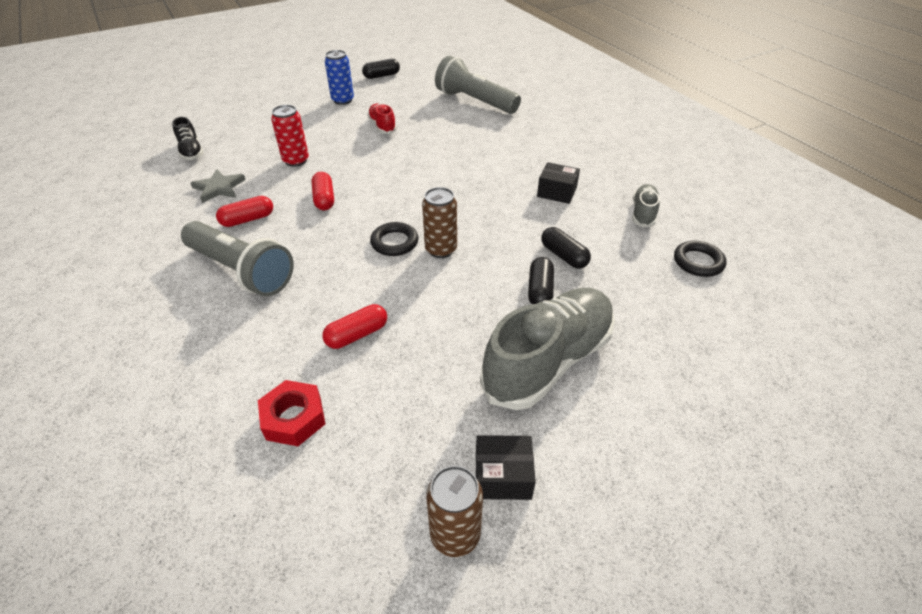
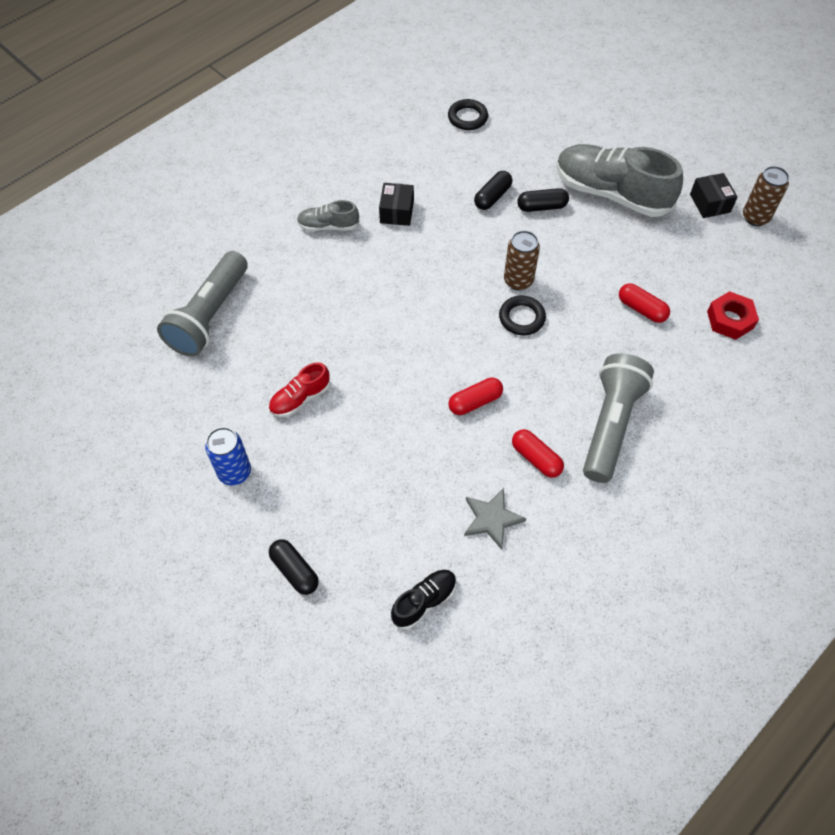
camera: 105 degrees left, 15 degrees up
(296, 161) = (409, 463): red can -> none
(381, 76) = (141, 450): black capsule -> black capsule (295, 571)
(643, 213) = (411, 150): grey shoe -> grey shoe (328, 226)

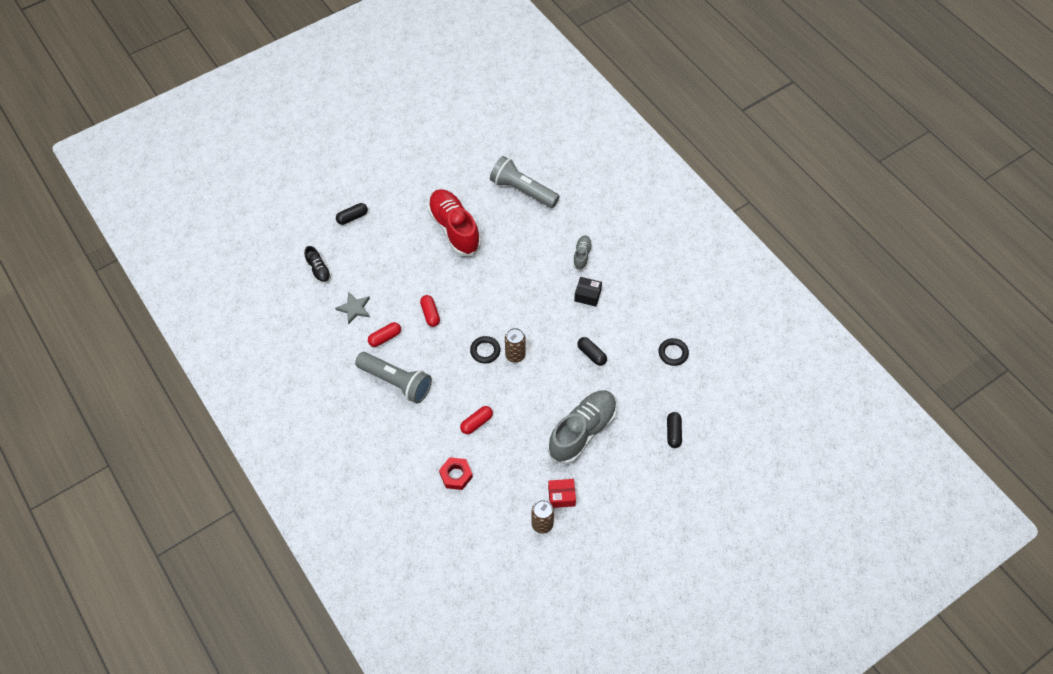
camera: 100 degrees right, 0 degrees up
(234, 472) = (415, 196): blue can -> none
(300, 398) = (454, 229): red shoe -> red shoe, size x2.07
(542, 207) = (577, 383): black capsule -> black capsule (673, 433)
(710, 203) = (561, 496): black box -> red box

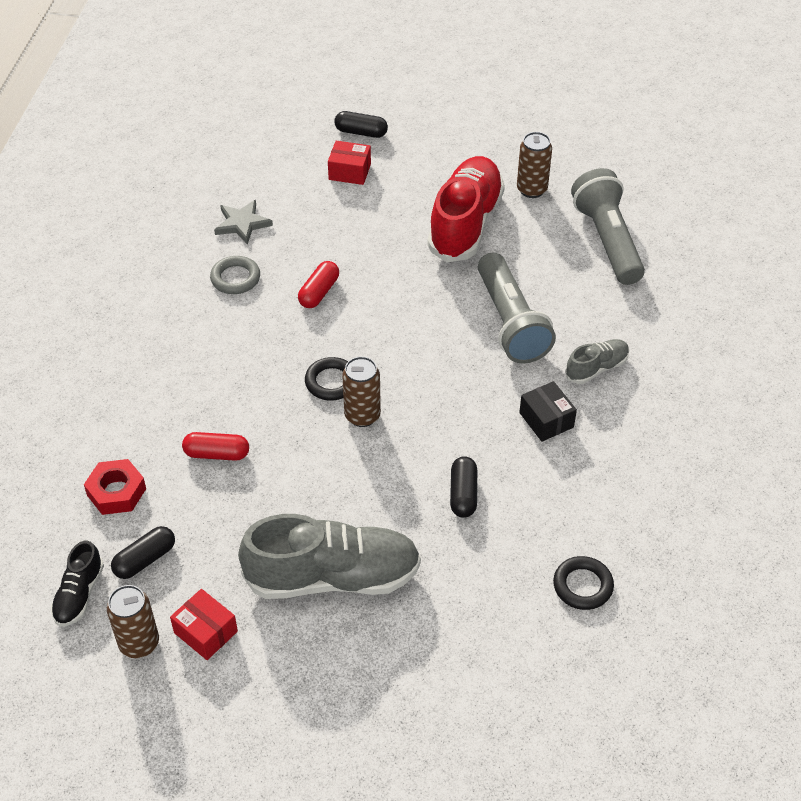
camera: 45 degrees right, 10 degrees down
(318, 270) = (255, 159): black shoe -> black shoe (79, 594)
(372, 242) = (349, 172): none -> red box
(385, 338) = (235, 278): red capsule -> grey ring
(396, 382) = (187, 334): grey flashlight -> grey flashlight (511, 323)
(463, 189) = (531, 189): none -> brown can
(673, 433) = (456, 689): black capsule -> black capsule (145, 559)

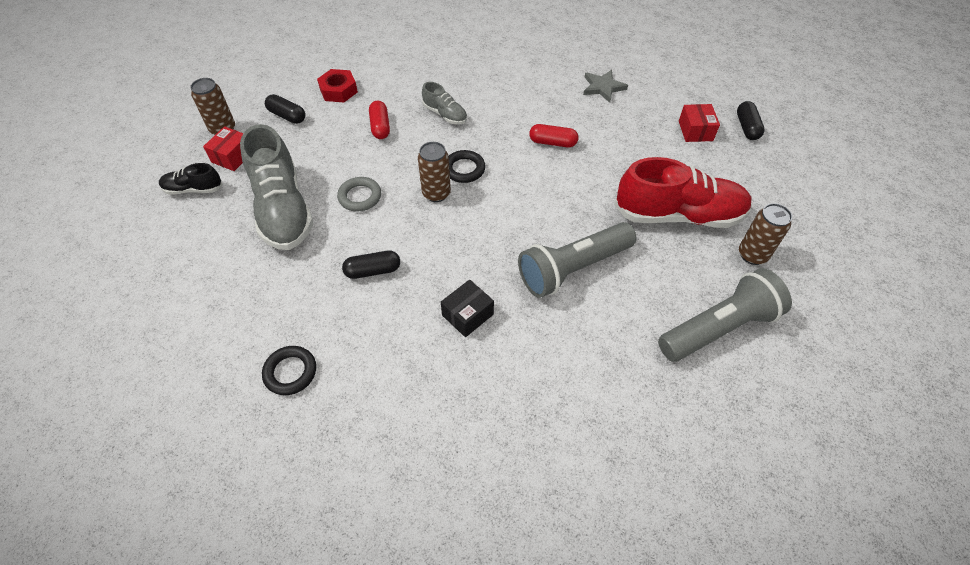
camera: 75 degrees right, 5 degrees up
(79, 594) = (258, 96): black shoe -> black shoe (193, 189)
(235, 278) = (546, 97): grey ring -> grey ring (360, 197)
(596, 368) = (543, 344): grey shoe -> grey shoe (445, 114)

